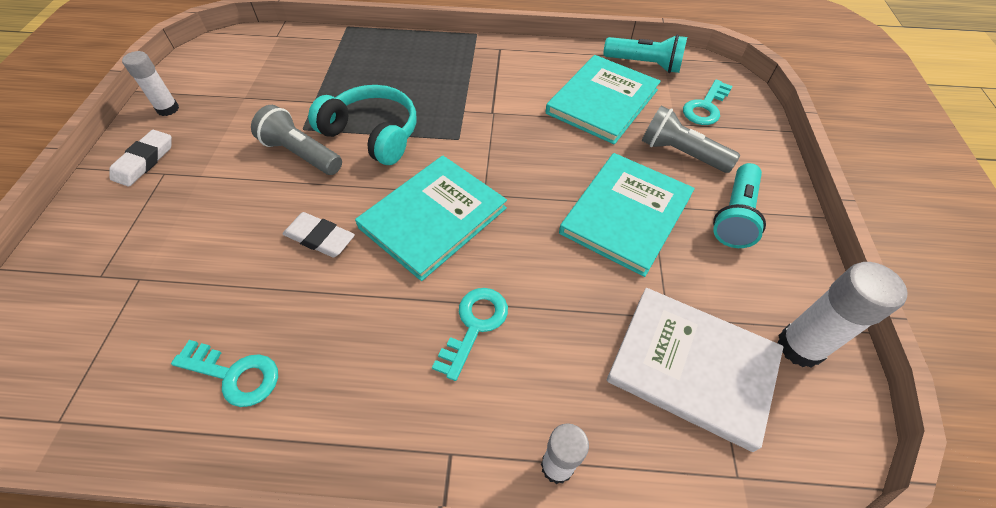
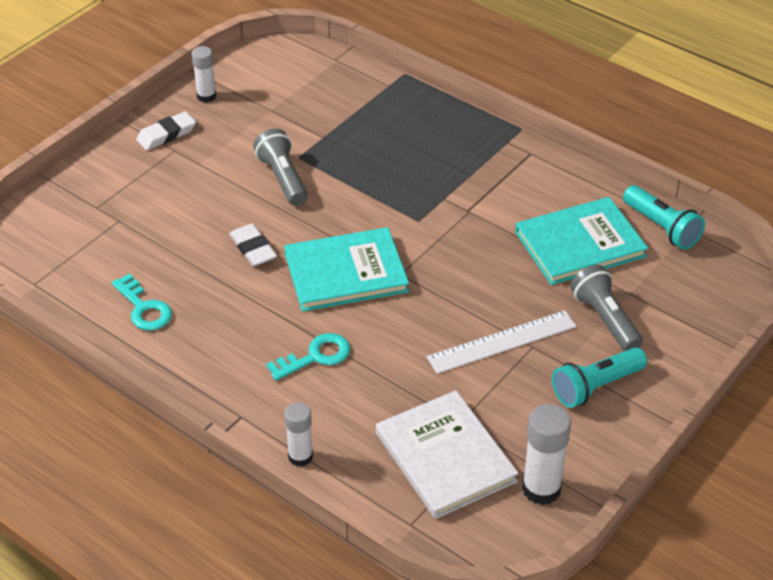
camera: 35 degrees right, 10 degrees down
(372, 134) = (350, 186): turquoise headphones -> none
(626, 214) = (502, 342): turquoise book -> white ruler
(705, 107) = (677, 292): turquoise key -> none

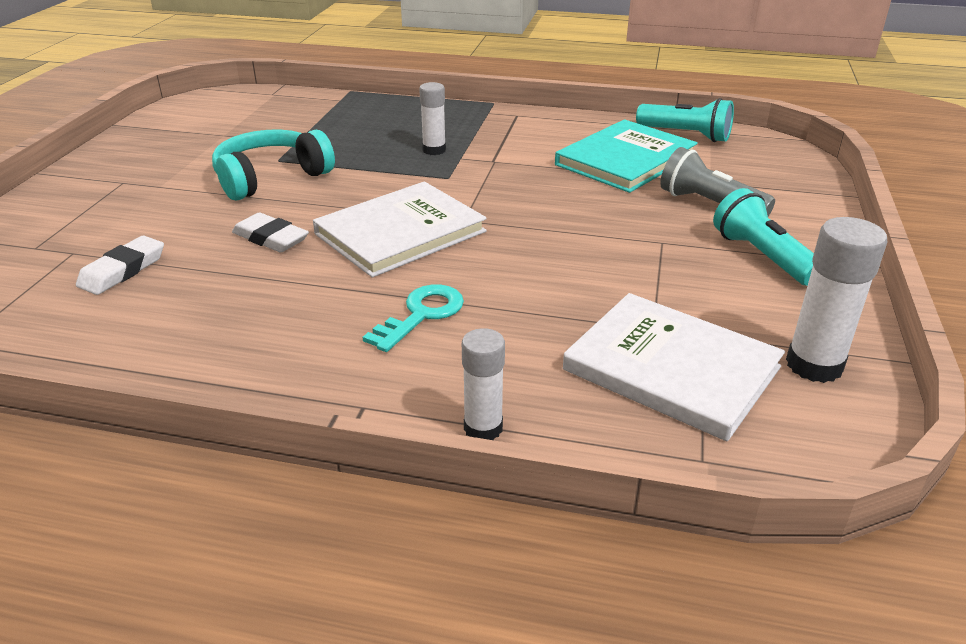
camera: 25 degrees left, 10 degrees down
(144, 308) = (148, 327): turquoise key -> none
(166, 134) = (106, 172): white eraser -> white eraser (122, 270)
(206, 96) = (142, 138): white glue stick -> white glue stick (434, 150)
(283, 178) = (271, 178): grey flashlight -> turquoise headphones
(346, 273) = (400, 233): turquoise book -> white book
(502, 342) = (627, 246): white ruler -> none
(596, 386) = (762, 256): turquoise flashlight -> turquoise flashlight turned 120 degrees clockwise

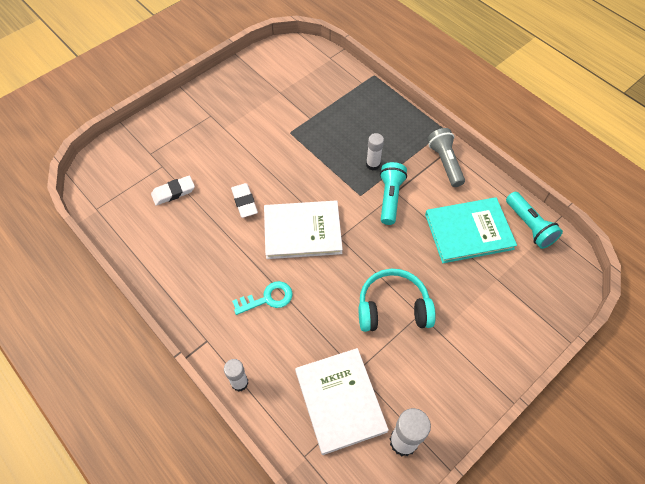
camera: 35 degrees right, 25 degrees up
(271, 178) = (276, 148): turquoise headphones -> turquoise headphones (393, 308)
(709, 204) = (475, 299): grey flashlight -> grey flashlight (445, 163)
(762, 256) = (459, 357): turquoise flashlight -> turquoise flashlight (390, 198)

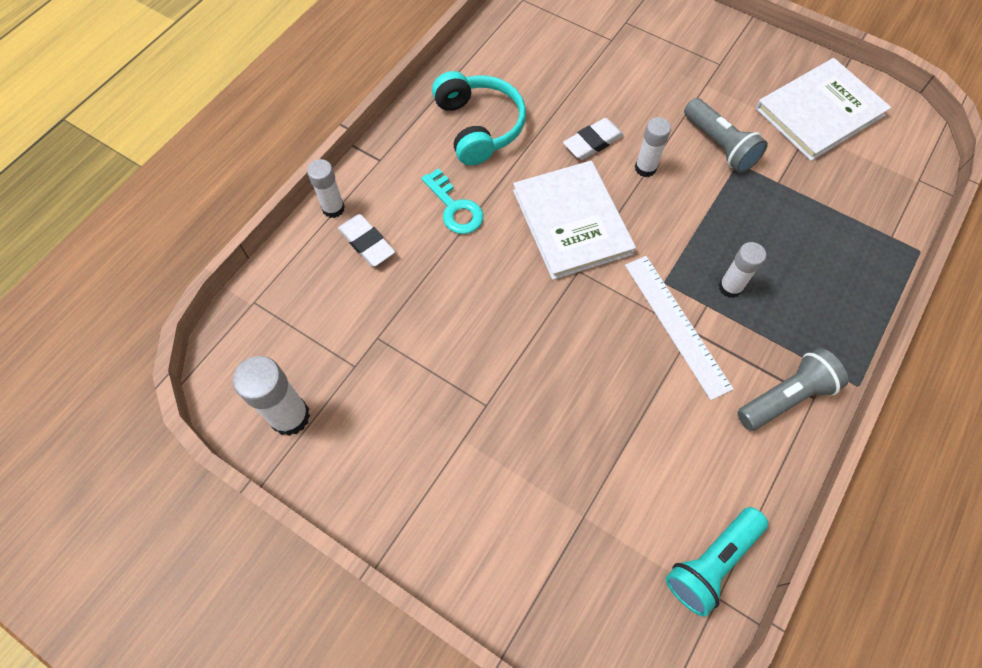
camera: 75 degrees right, 5 degrees up
(173, 192) = (576, 63): white eraser -> white eraser (367, 243)
(273, 137) = (719, 145): none -> grey flashlight
(276, 179) = (645, 168): none -> white glue stick
(340, 401) = (332, 326): white book -> white book (819, 112)
(390, 198) = (676, 325): turquoise flashlight -> white ruler
(393, 308) = (485, 365): turquoise headphones -> turquoise headphones (479, 126)
(469, 231) = (659, 457): turquoise book -> none

